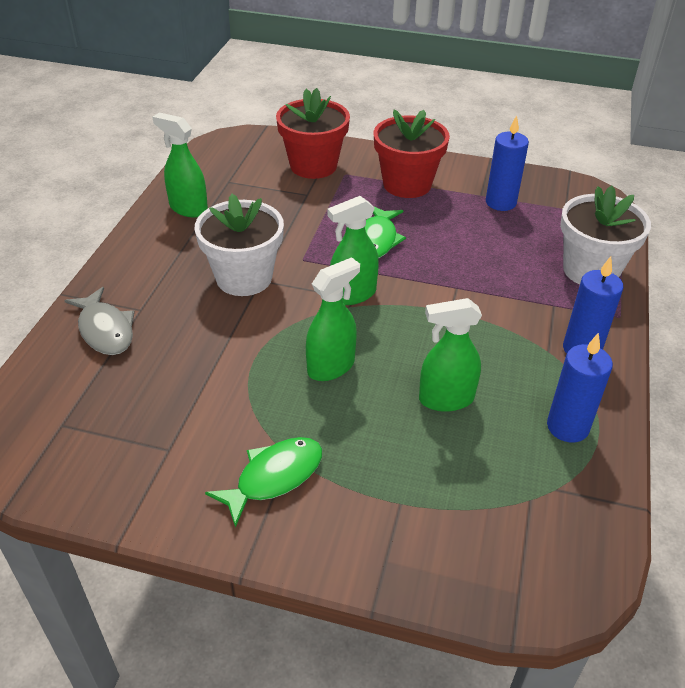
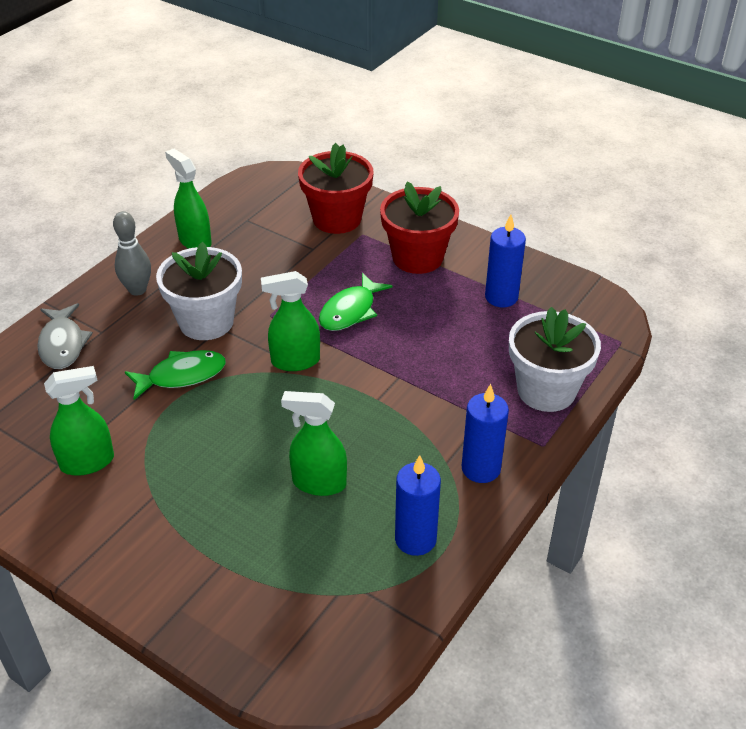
camera: 20 degrees right, 0 degrees up
(156, 263) = (137, 290): none -> grey bowling pin
(274, 477) = (129, 512): green fish -> green fish (182, 375)
(331, 367) = (234, 426): green spray bottle -> green spray bottle (88, 462)

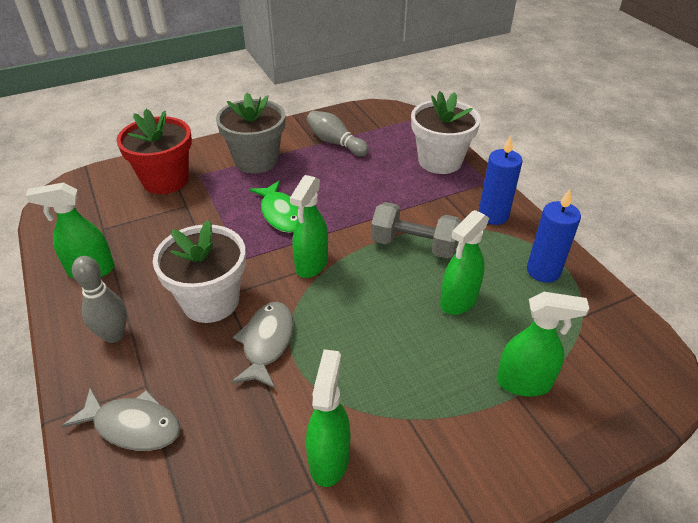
camera: 60 degrees left, 0 degrees up
(182, 375) = (266, 343): green fish -> grey fish
(240, 565) = (524, 383): none -> green spray bottle
(377, 421) = (414, 245): none -> grey dumbbell
(417, 257) = (256, 160): red flower pot -> grey flower pot
(501, 297) = (335, 143): blue candle -> grey bowling pin

